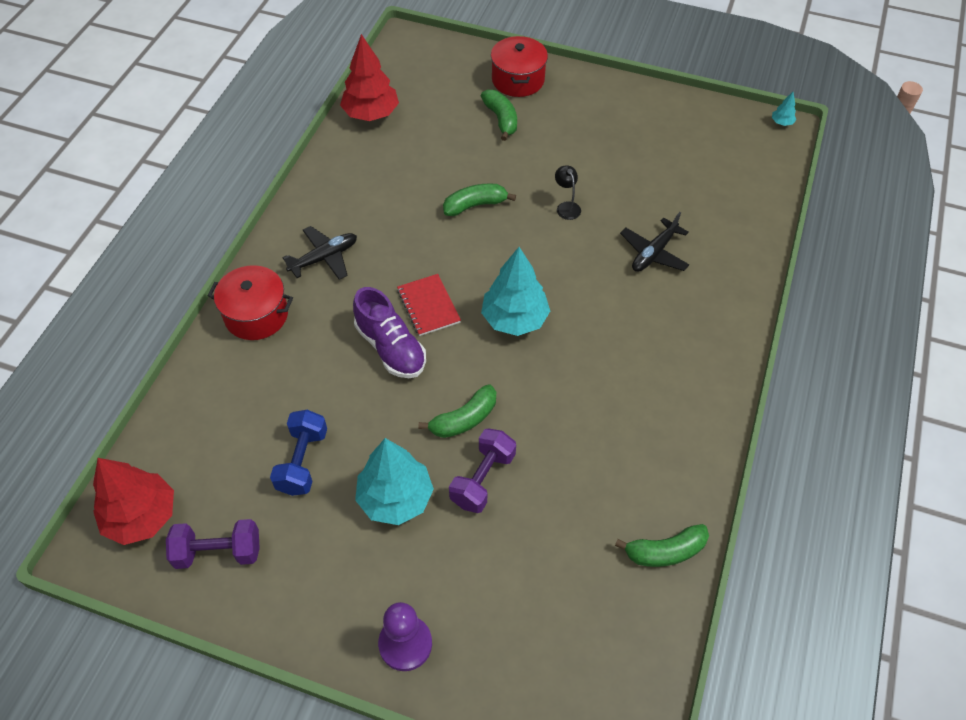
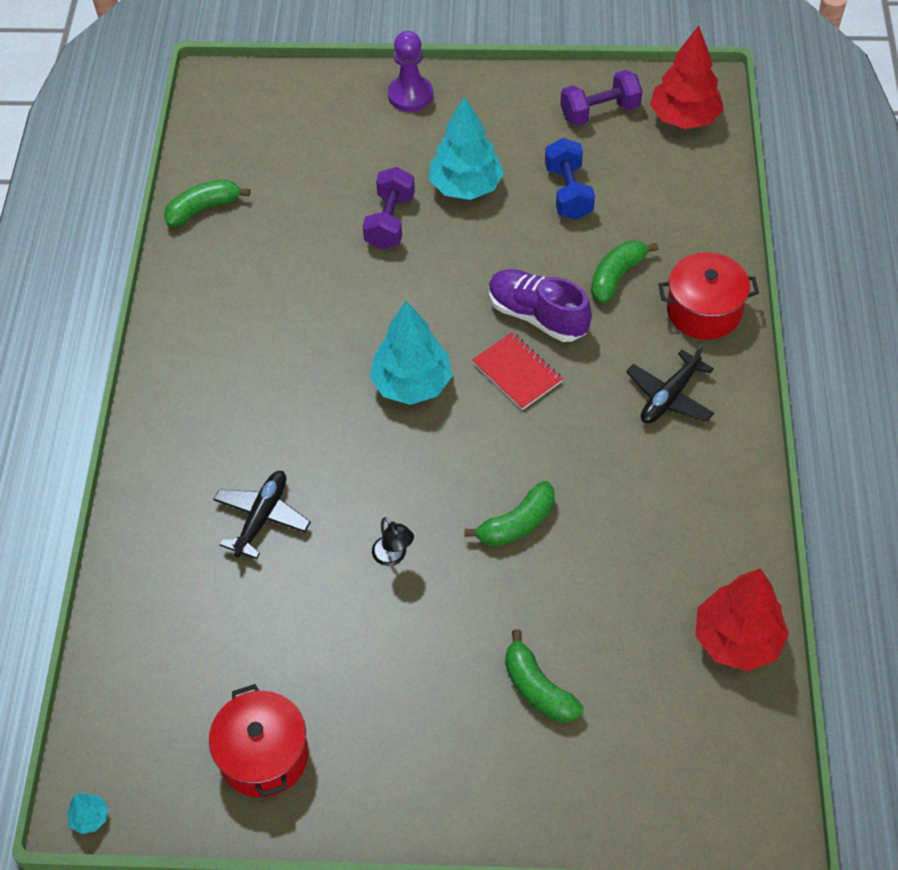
camera: 165 degrees right, 0 degrees up
(464, 419) = (428, 267): green banana -> green banana (616, 276)
(518, 80) = (541, 784): red pot -> red pot (264, 755)

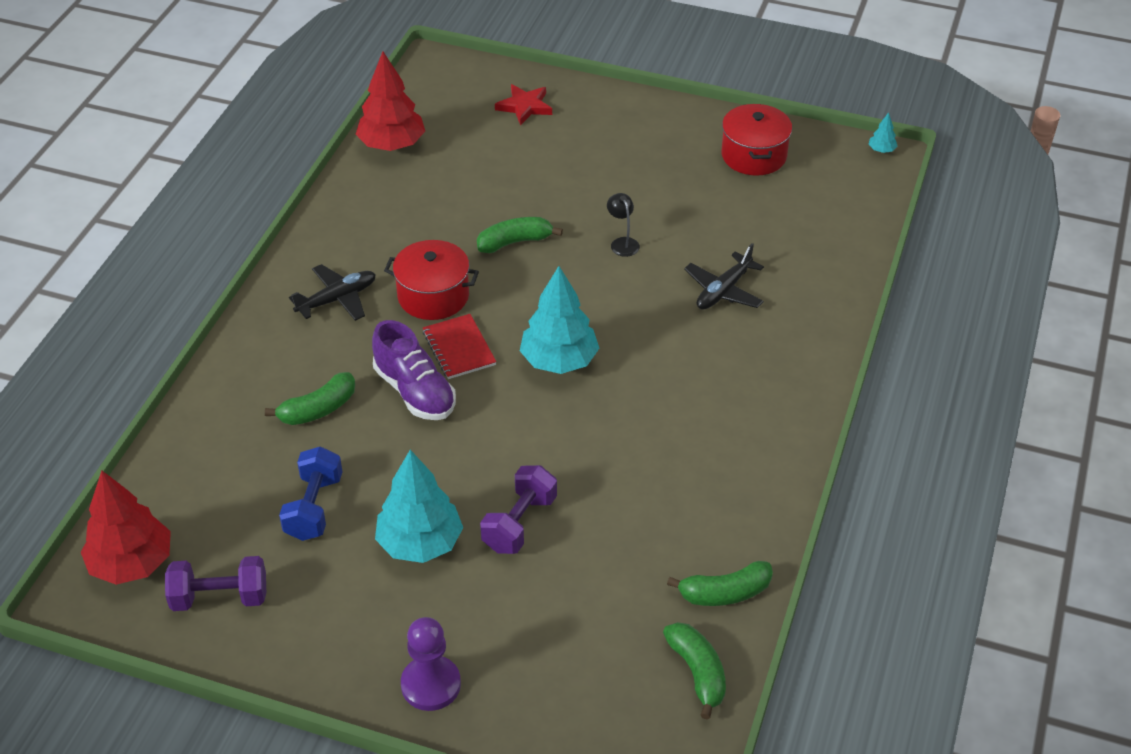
camera: 165 degrees left, 10 degrees down
(538, 688) = (547, 149): green banana -> green banana (697, 672)
(600, 766) = (525, 106): none -> red star
(704, 311) = (258, 359): red pot -> red pot (433, 296)

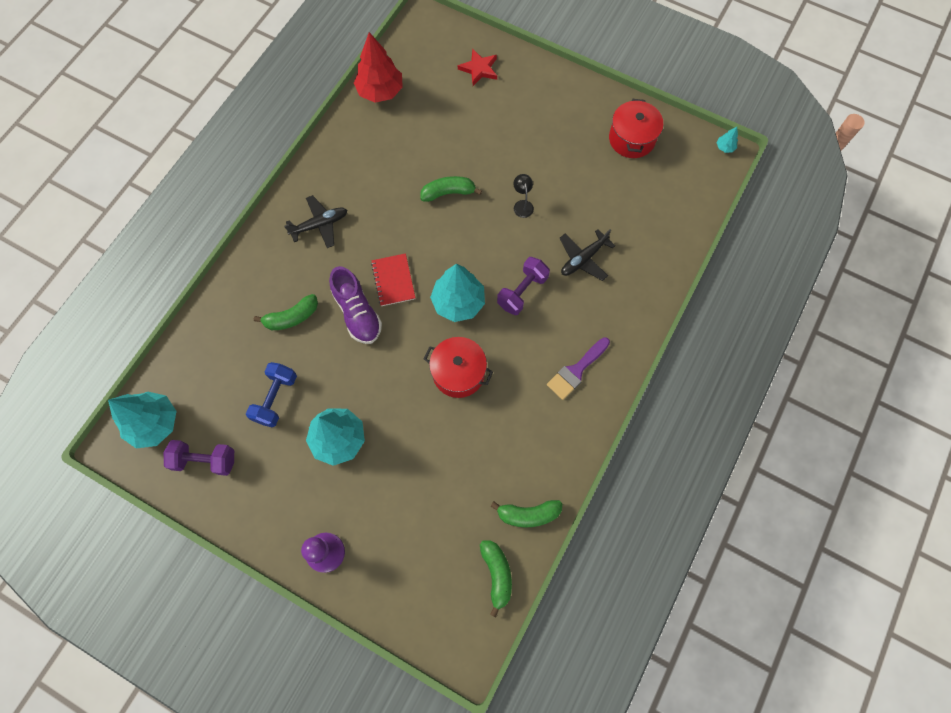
camera: 10 degrees right, 25 degrees up
(132, 563) = (154, 423): red tree -> turquoise tree
(433, 296) = (384, 232): red pot -> red pot (458, 373)
(519, 523) = (406, 434): purple dumbbell -> purple dumbbell (522, 291)
(748, 416) = (576, 371): none -> purple brush

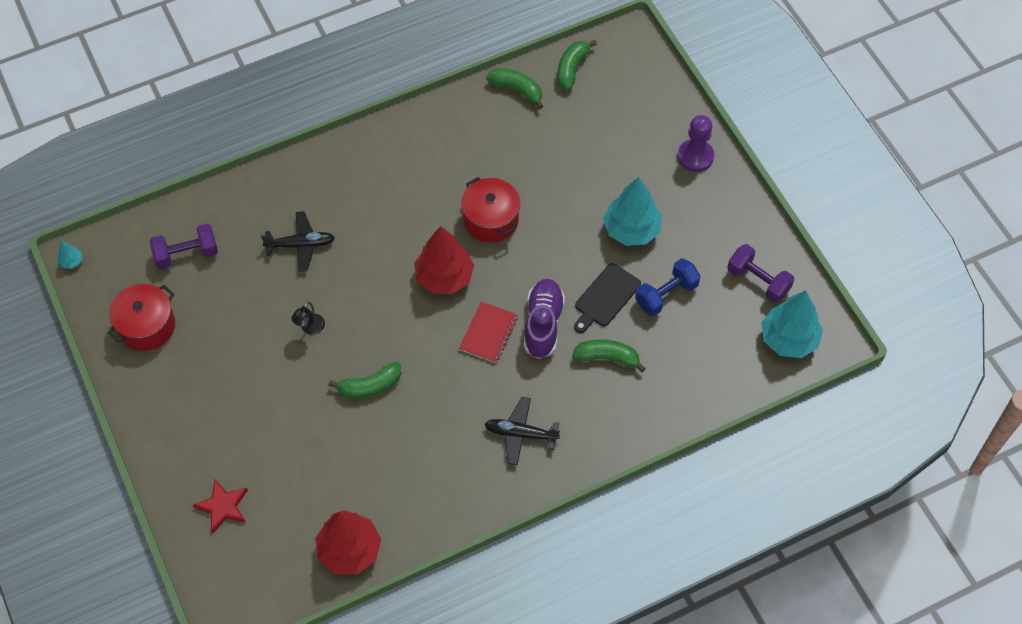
camera: 145 degrees left, 10 degrees down
(323, 365) = (605, 297): none -> black cutting board
(448, 193) = (370, 386): green banana -> green banana turned 45 degrees counterclockwise
(458, 302) = (444, 277): turquoise tree -> red tree
(522, 291) = (380, 251): purple dumbbell -> purple dumbbell (187, 254)
(576, 371) = (391, 162): purple brush -> none

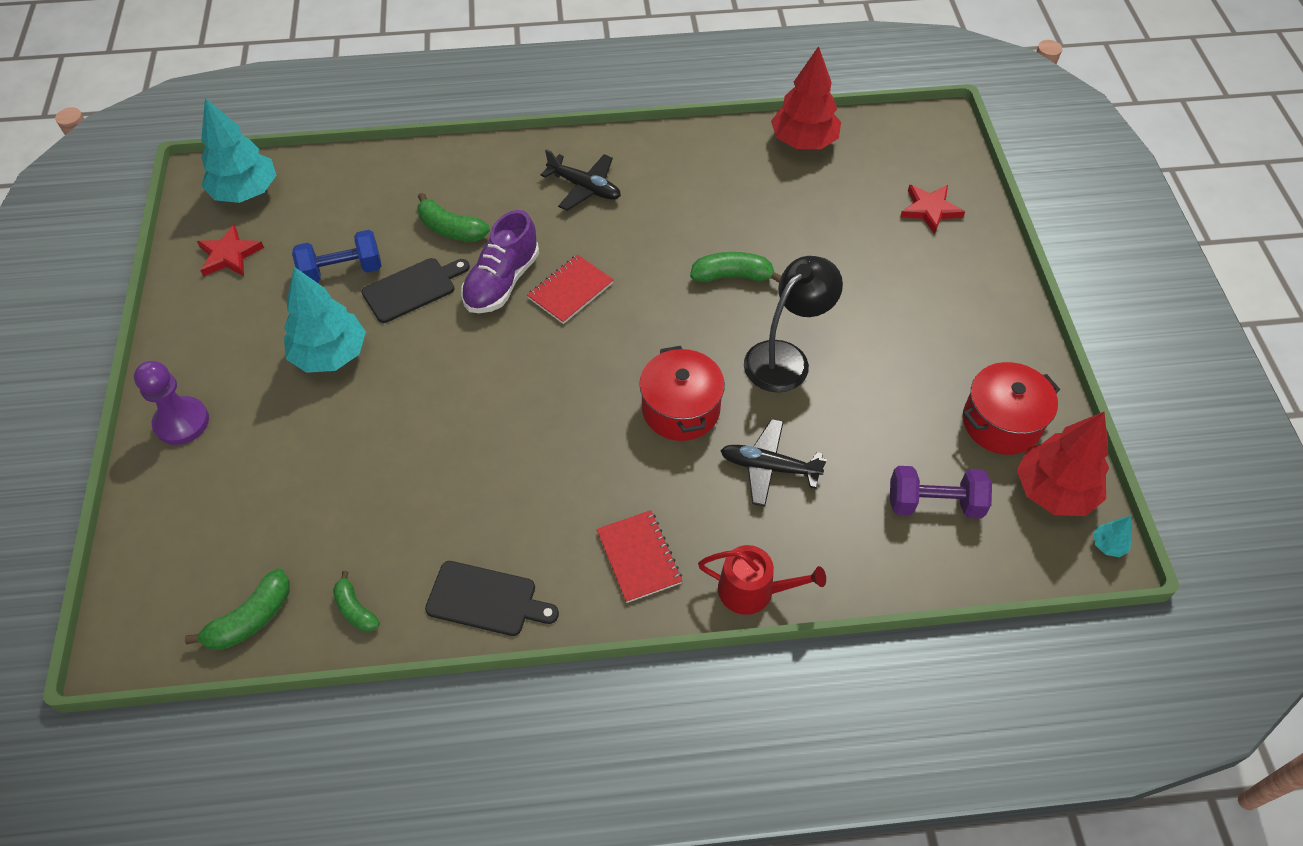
camera: 160 degrees left, 5 degrees down
(290, 168) = (753, 590): none -> red watering can
(310, 328) = (785, 358): black lamp -> black lamp, size x2.05
(365, 166) = (639, 557): none -> red notebook
(444, 277) = (593, 368): red tree -> red tree (1053, 491)
(445, 117) = (486, 600): none -> black cutting board
(491, 220) = (499, 422): red pot -> red pot (681, 409)
(517, 90) = (355, 609): green banana -> green banana, size x0.66
(758, 281) = (229, 255): purple dumbbell -> red star

